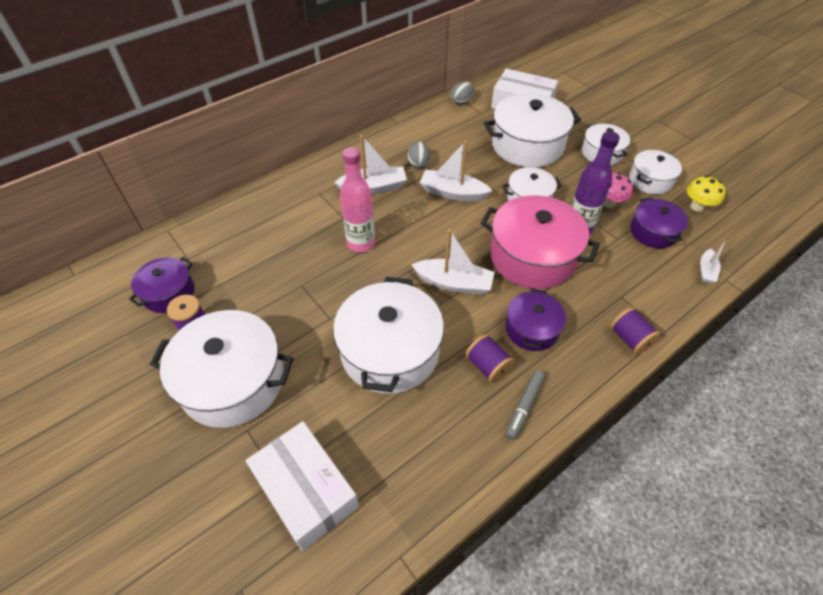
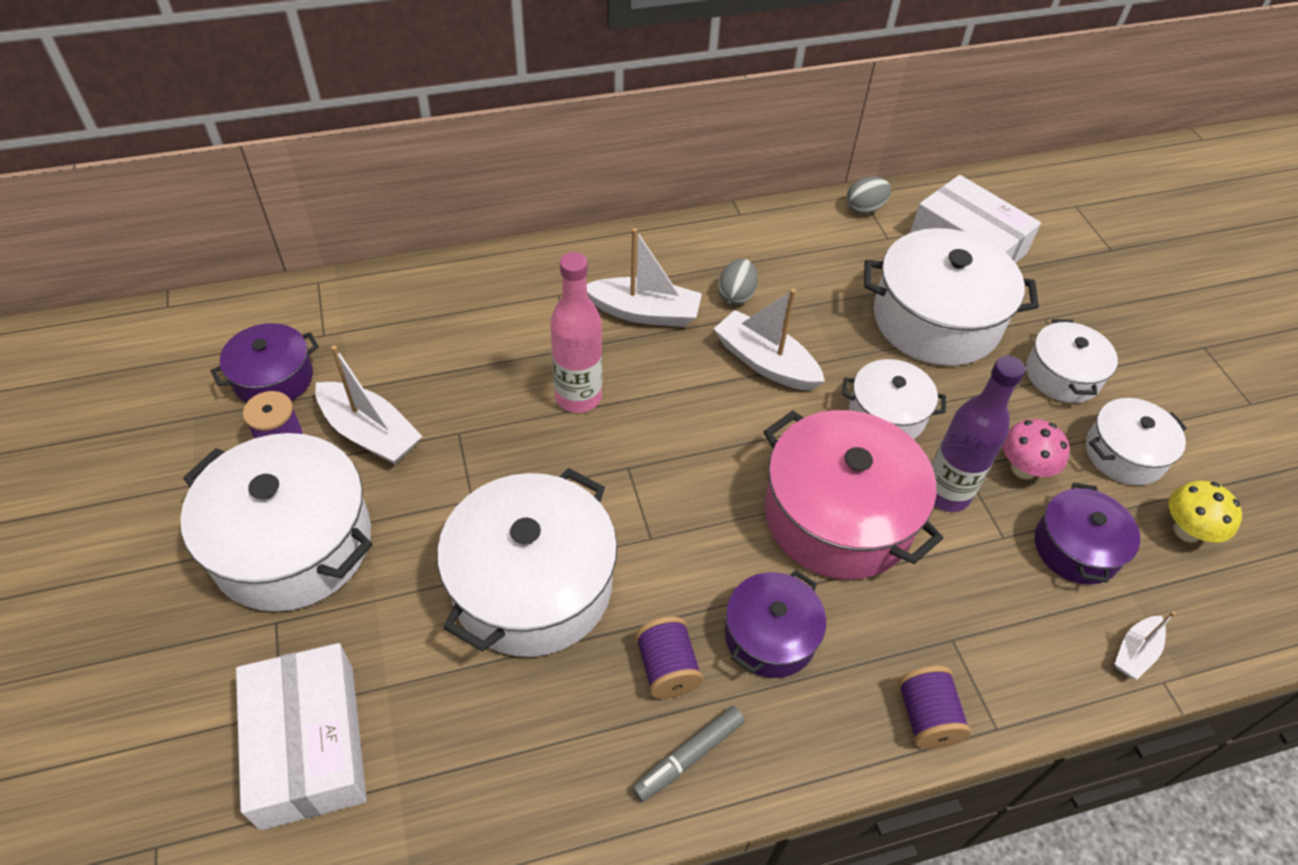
camera: 20 degrees right, 0 degrees up
(454, 283) = (686, 513): white boat -> white boat (370, 433)

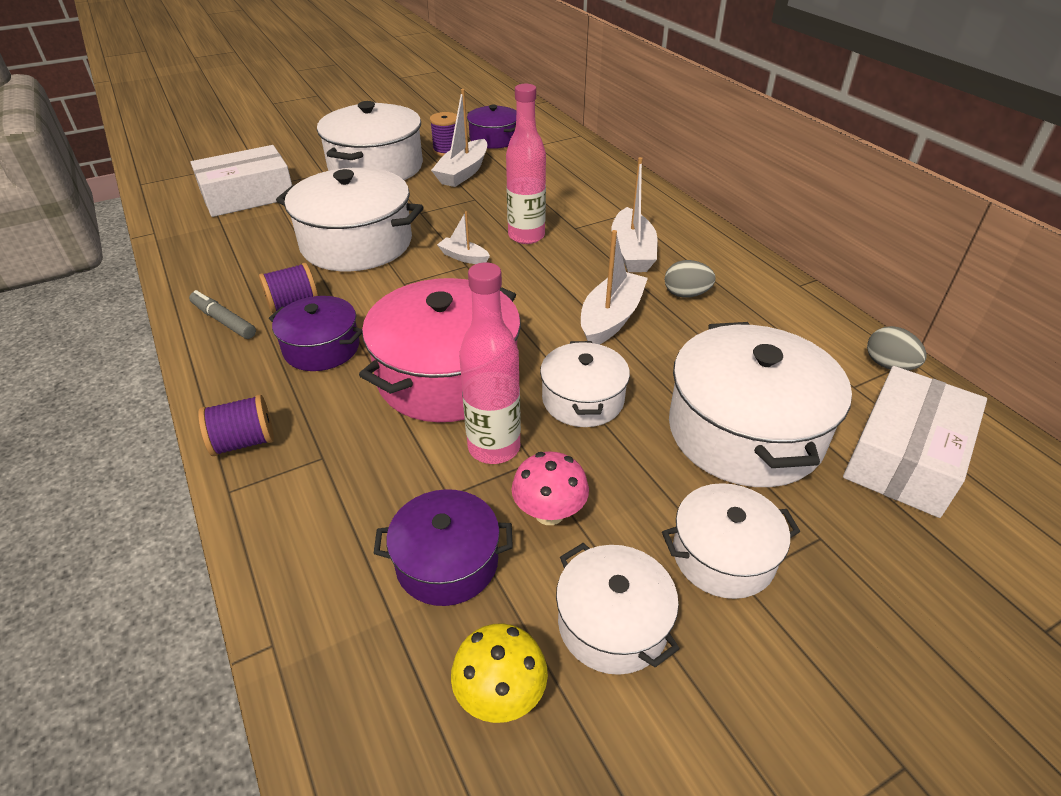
camera: 80 degrees right, 10 degrees down
(946, 493) = (494, 447): purple bottle -> pink bottle
(1135, 652) = (310, 616): white boat -> white boat (463, 257)

